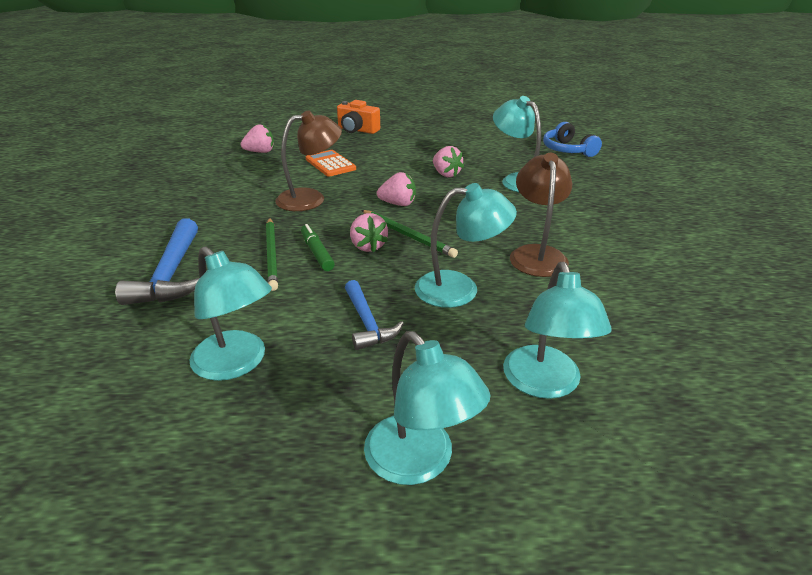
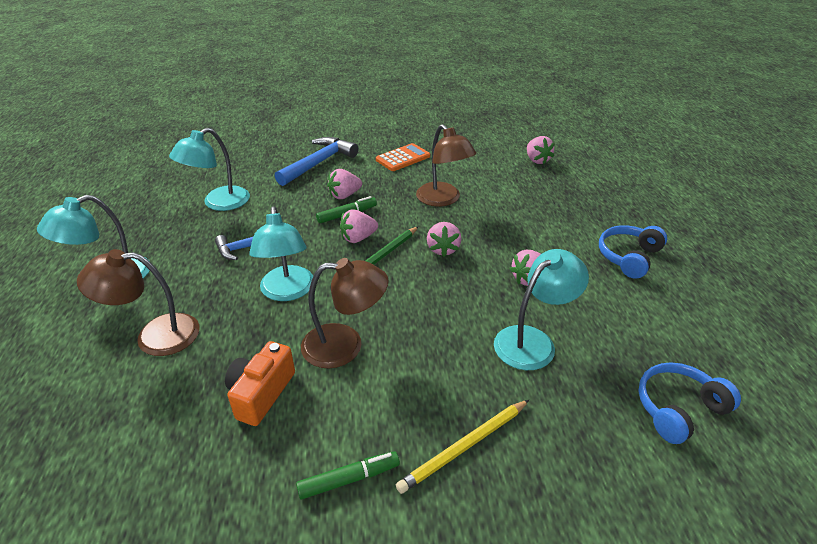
camera: 85 degrees right, 5 degrees up
(171, 274) = (319, 163): blue hammer -> blue hammer turned 135 degrees clockwise
(272, 254) = (344, 195): green pencil -> pink strawberry
(330, 164) = (524, 201): orange calculator -> orange calculator (403, 158)
(357, 130) = (633, 207): orange camera -> orange camera (261, 393)
(422, 140) = (629, 257): none -> blue headphones
(545, 384) = (155, 335): turquoise lamp -> brown lamp
(624, 210) = (465, 446): none -> yellow pencil
(673, 253) = (349, 479): none -> green marker

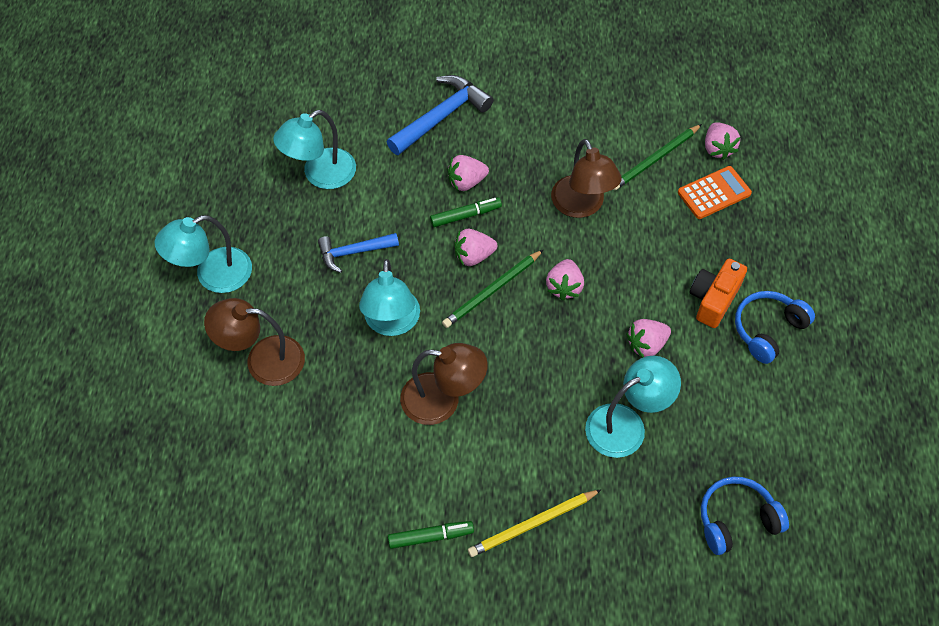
camera: 10 degrees right, 20 degrees up
(261, 393) = (361, 442): orange camera -> orange camera (713, 300)
(403, 158) = (547, 121): orange calculator -> orange calculator (714, 193)
(492, 169) = (655, 159): none -> green pencil

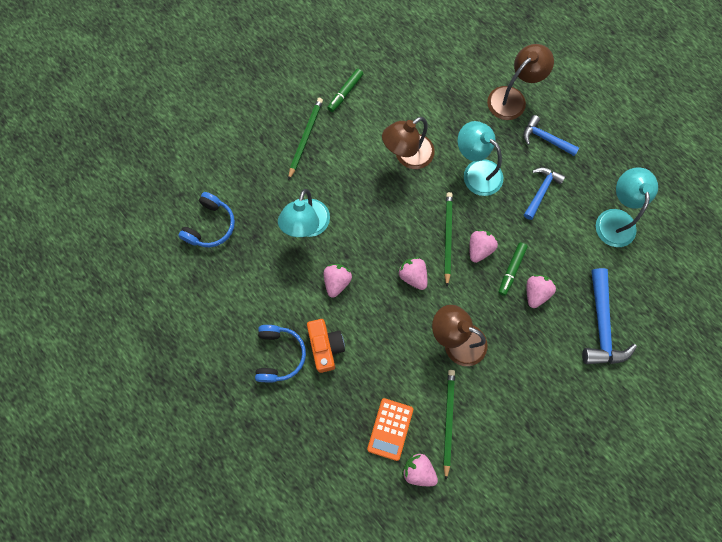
camera: 135 degrees right, 15 degrees up
(213, 275) = (590, 114): turquoise lamp -> none
(286, 292) = (545, 139): none -> blue hammer
(533, 524) = (305, 138): yellow pencil -> green pencil

